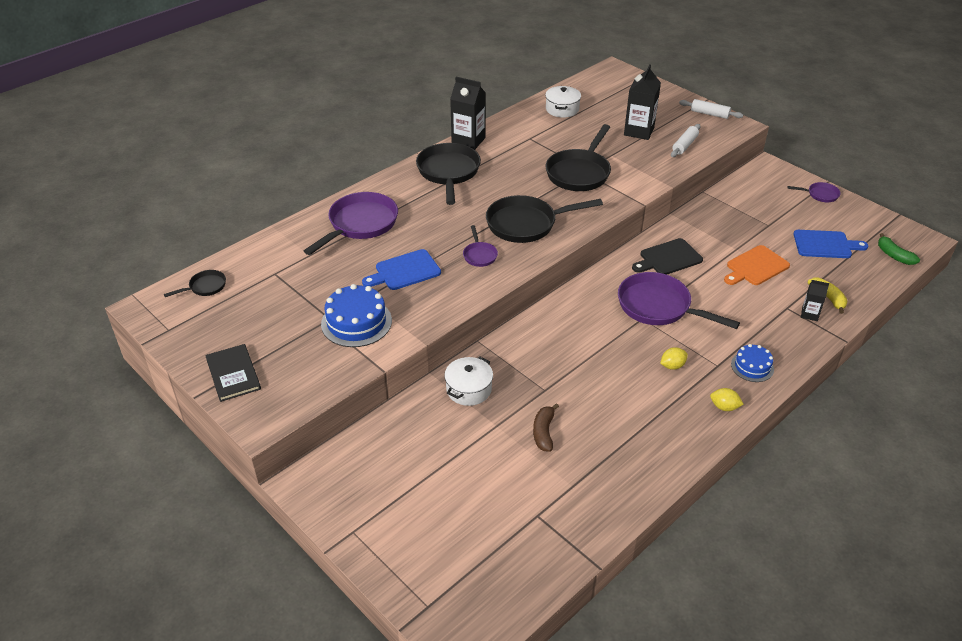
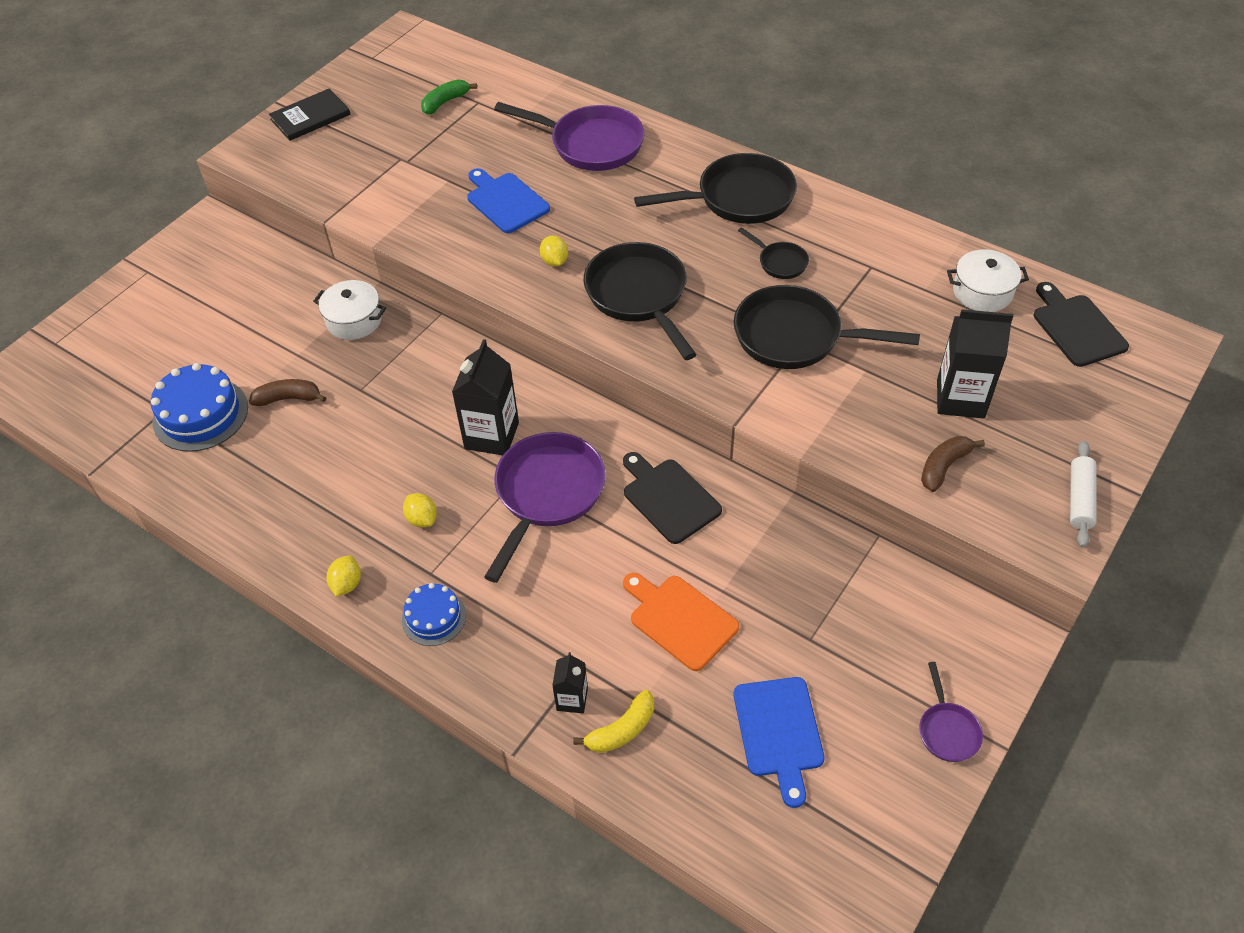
camera: 80 degrees right, 10 degrees up
(205, 287) = (444, 61): black pan -> black pan (780, 262)
(356, 322) = (403, 183): blue cake -> blue cake (200, 414)
(468, 141) = (831, 203): black carton -> black carton (491, 435)
(479, 255) = (554, 261): purple pan -> yellow lemon
(596, 89) = (1076, 328): none -> black cutting board
(685, 145) = (944, 467): white rolling pin -> brown banana
(894, 255) = (782, 856): green banana -> green banana (445, 102)

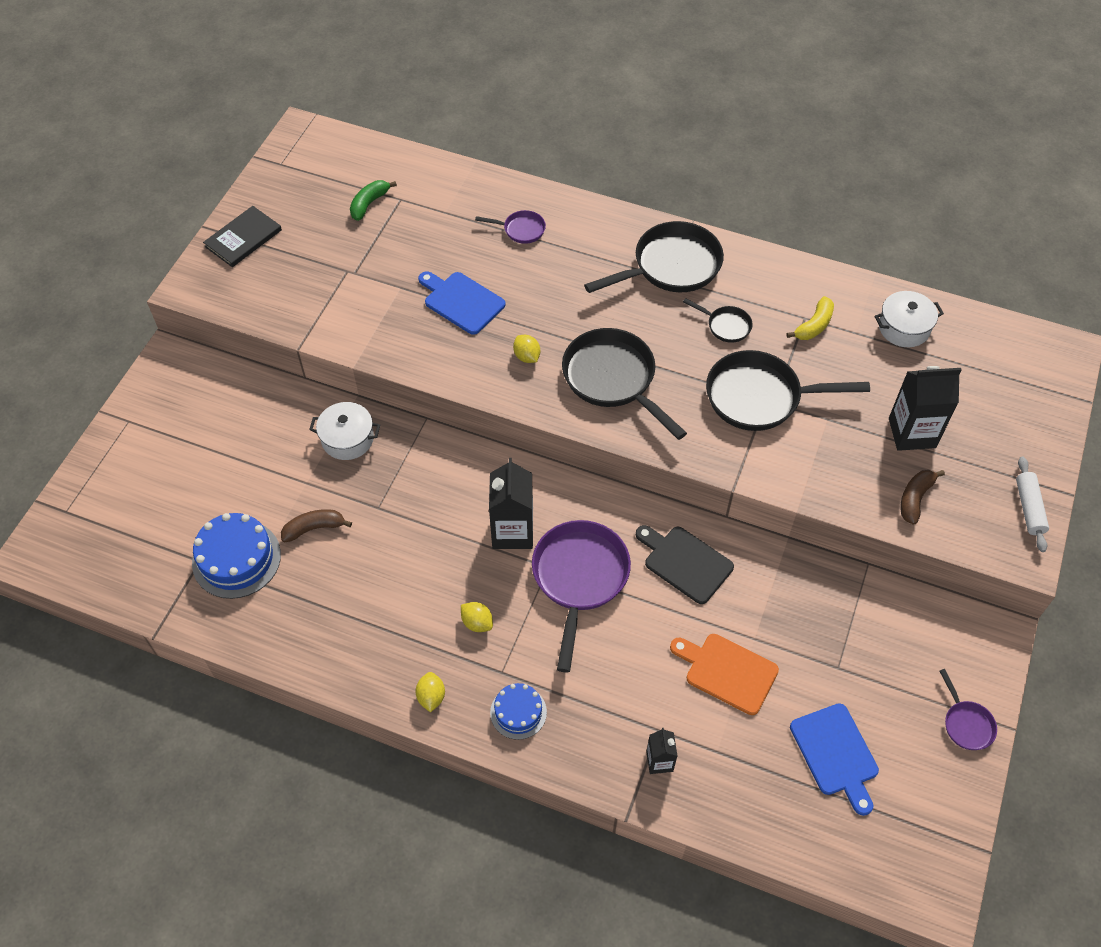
camera: 15 degrees left, 5 degrees up
(591, 144) = (521, 230): purple pan -> purple pan, size x0.48
(622, 730) = (709, 779): yellow banana -> yellow banana (814, 325)
(1076, 328) = (988, 349): black cutting board -> none

